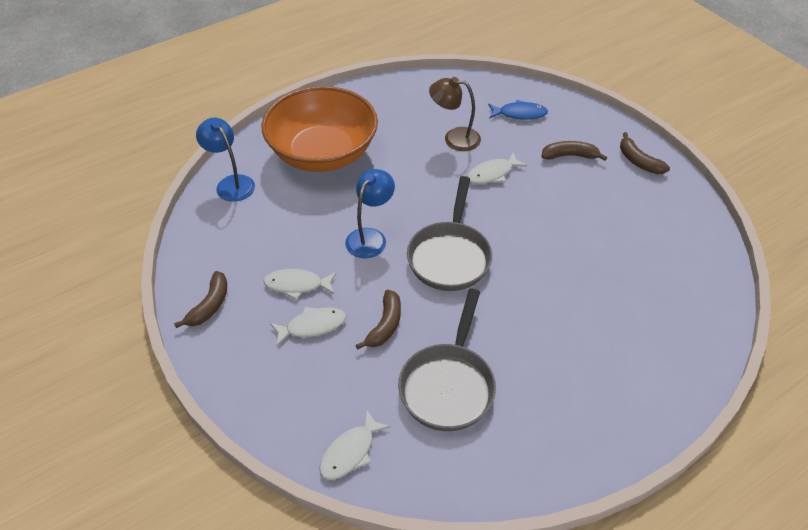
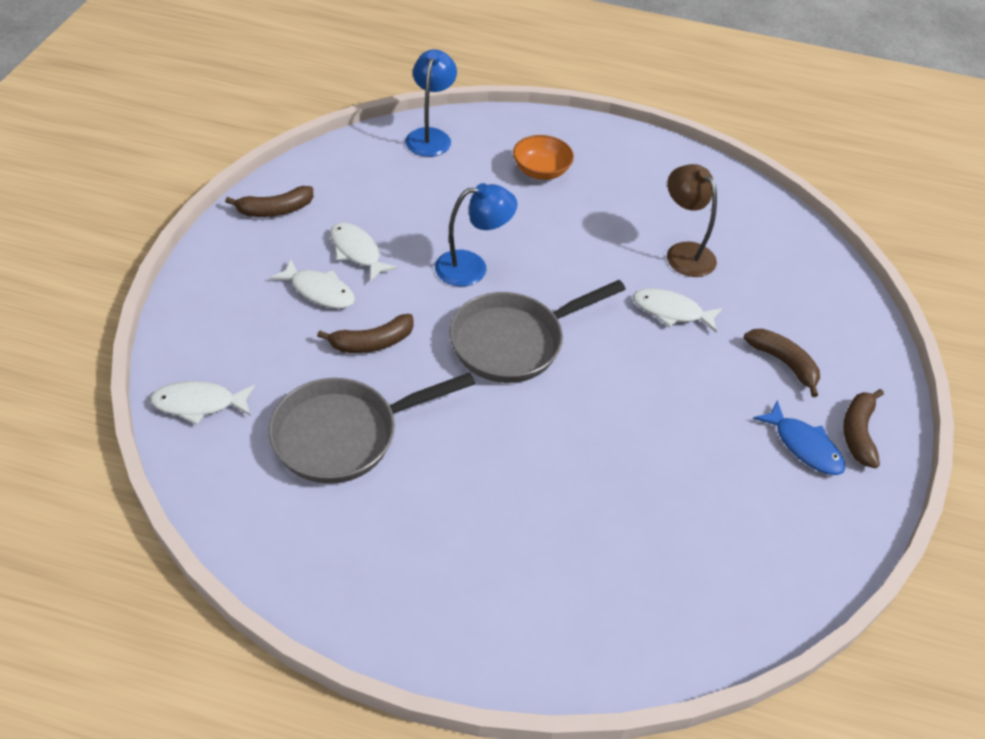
camera: 45 degrees right, 0 degrees up
(323, 153) = (541, 171): orange bowl -> orange bowl, size x0.43
(519, 114) = (792, 284): blue fish -> blue fish (804, 446)

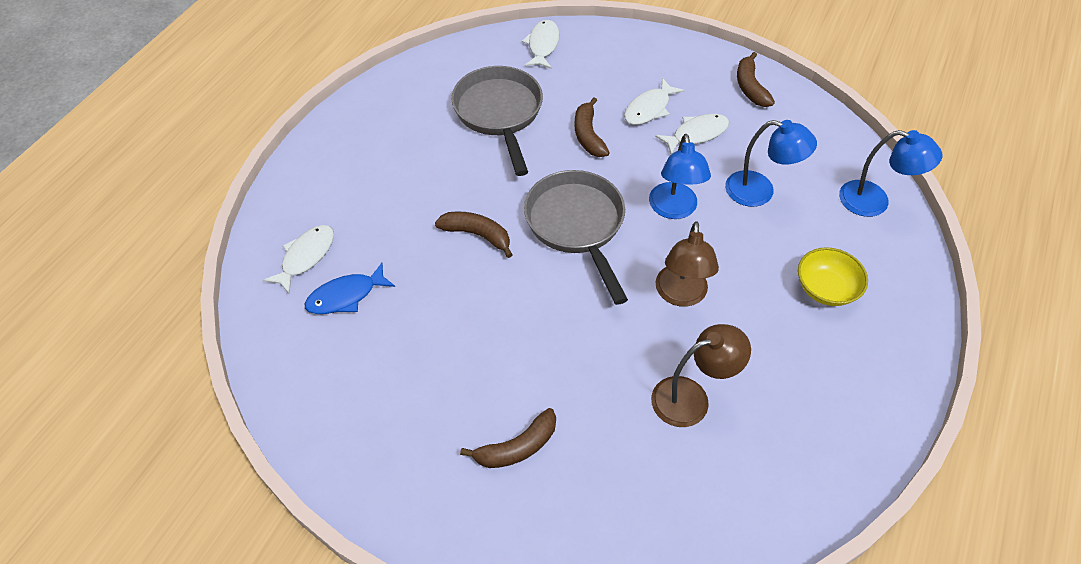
camera: 105 degrees right, 5 degrees up
(433, 207) = (760, 191): none -> blue lamp
(541, 171) = (826, 288): orange bowl -> yellow bowl
(579, 261) = (681, 295): none -> brown lamp
(671, 311) = (602, 360): white fish -> white fish (306, 257)
(804, 446) = (411, 428): blue fish -> blue fish (345, 296)
(858, 433) = (413, 488): brown banana -> brown banana (477, 235)

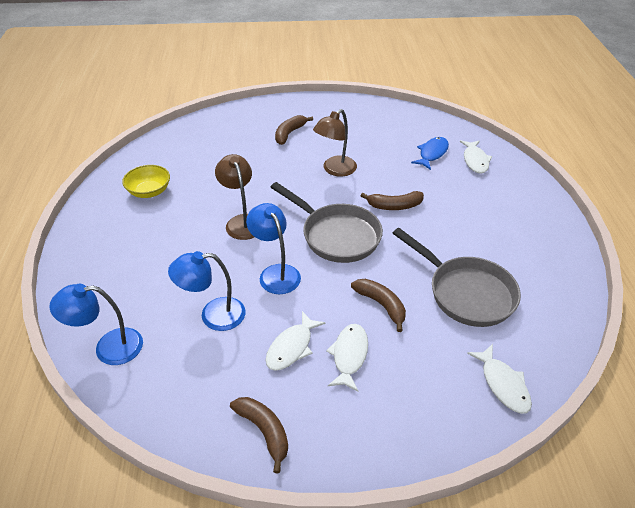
camera: 150 degrees right, 10 degrees down
(691, 397) = (211, 178): brown lamp -> brown lamp (335, 170)
(826, 288) = (142, 262): yellow bowl -> yellow bowl (149, 191)

